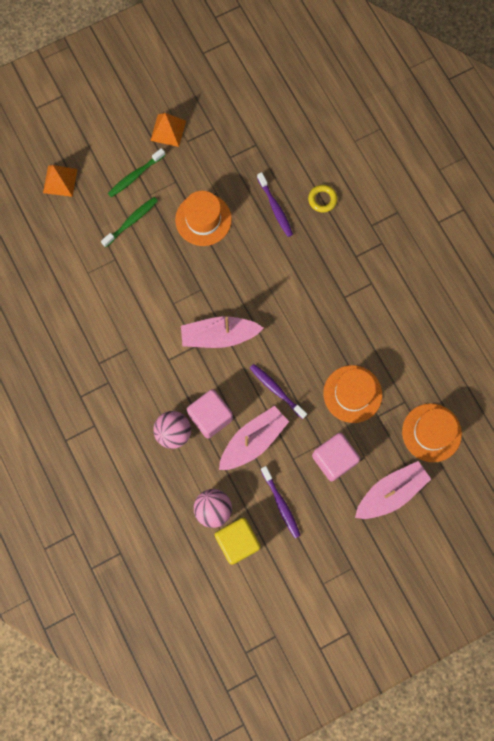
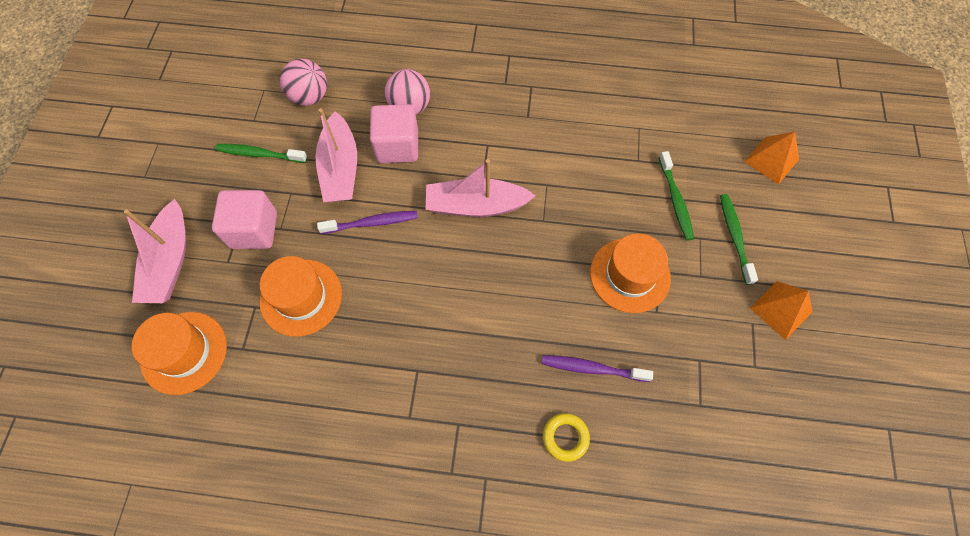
camera: 125 degrees right, 10 degrees down
(219, 336) = (476, 206): pink boat -> pink boat turned 120 degrees counterclockwise
(237, 542) = (263, 99): yellow cube -> none
(281, 504) = (260, 154): purple toothbrush -> green toothbrush

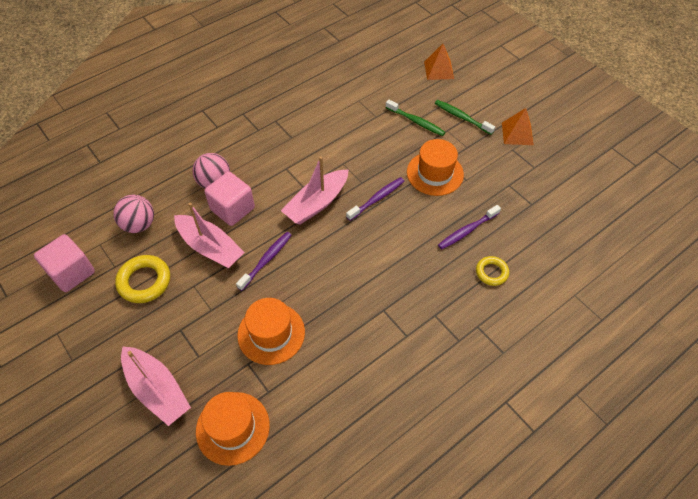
camera: 45 degrees left, 10 degrees down
(254, 230) = (194, 325): pink cube -> pink cube (72, 272)
(260, 154) = (144, 281): green toothbrush -> yellow ring
(538, 251) = (377, 199): none -> purple toothbrush

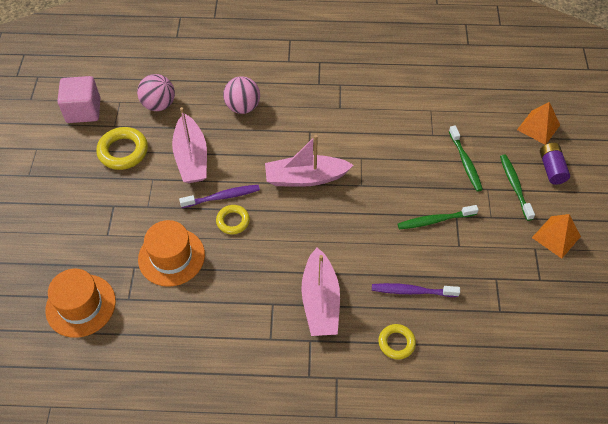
camera: 40 degrees right, 0 degrees up
(157, 390) = (59, 238): pink boat -> pink boat (320, 301)
(232, 209) = (236, 137): pink cube -> none
(293, 272) = (233, 221): none -> yellow ring
(377, 199) = (360, 208): purple toothbrush -> none
(435, 173) = (435, 220): orange hat -> green toothbrush
(472, 92) = (551, 169): none -> purple battery

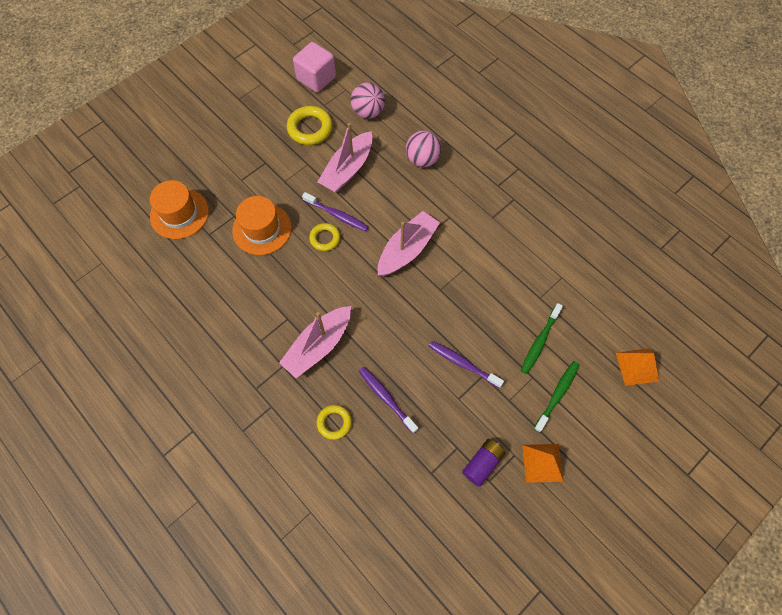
camera: 45 degrees right, 10 degrees up
(305, 178) = (407, 249): pink boat -> pink boat turned 90 degrees clockwise
(435, 220) = (463, 363): green toothbrush -> purple toothbrush
(551, 169) = (605, 409): purple battery -> purple battery (482, 463)

